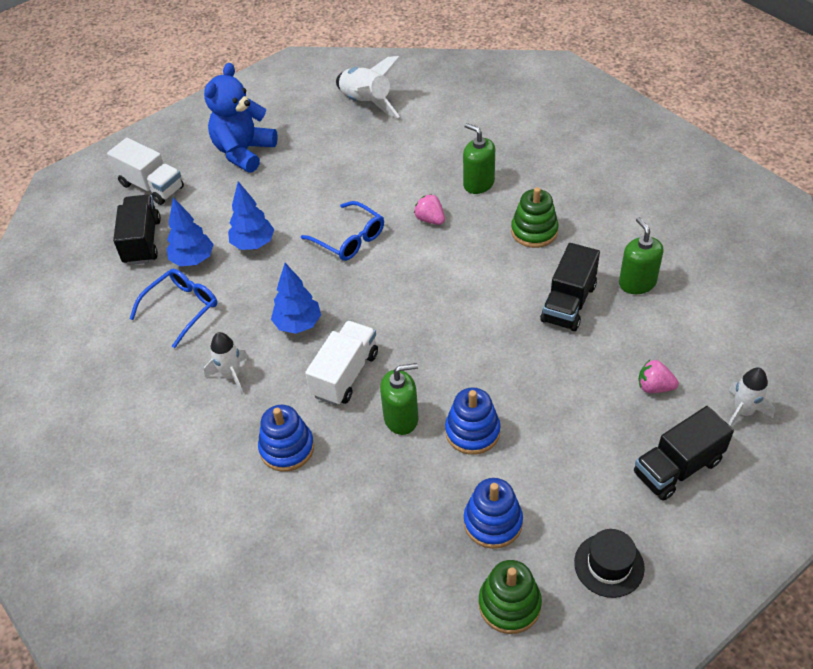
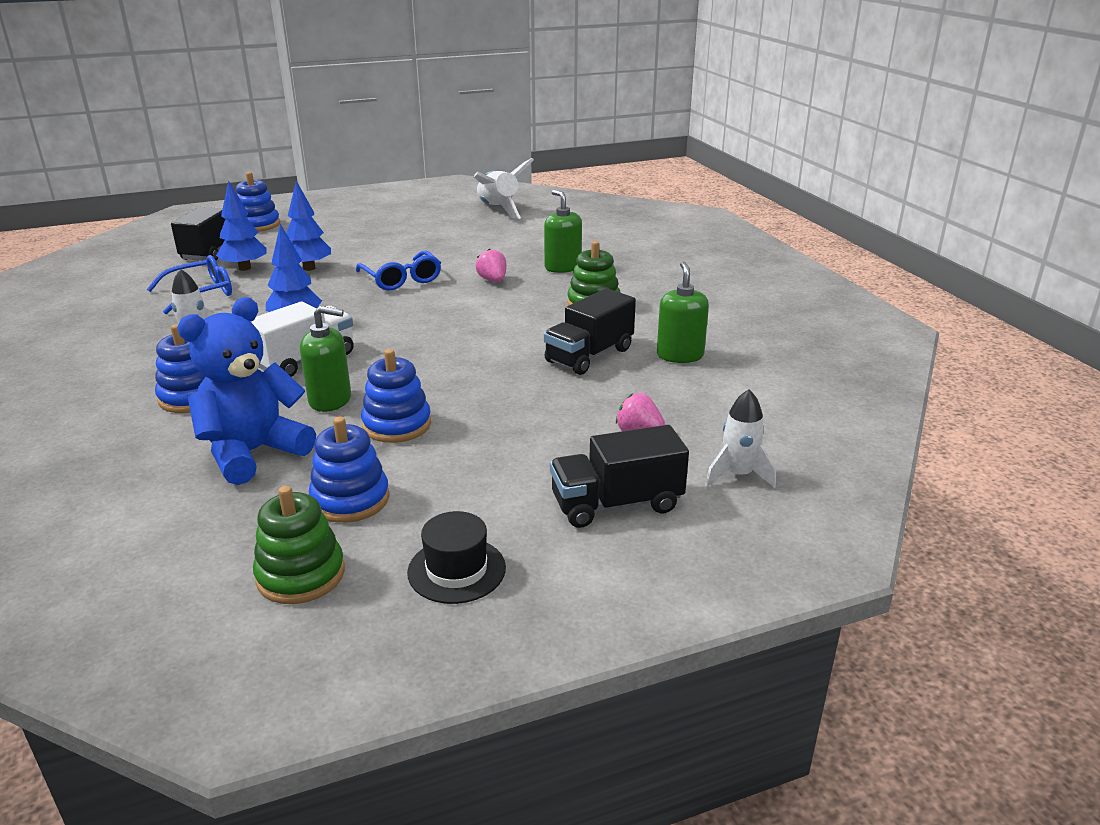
camera: 15 degrees right, 20 degrees down
(151, 186) = (258, 225): white truck -> blue stacking toy
(244, 152) = (359, 219): blue teddy bear -> blue teddy bear (253, 453)

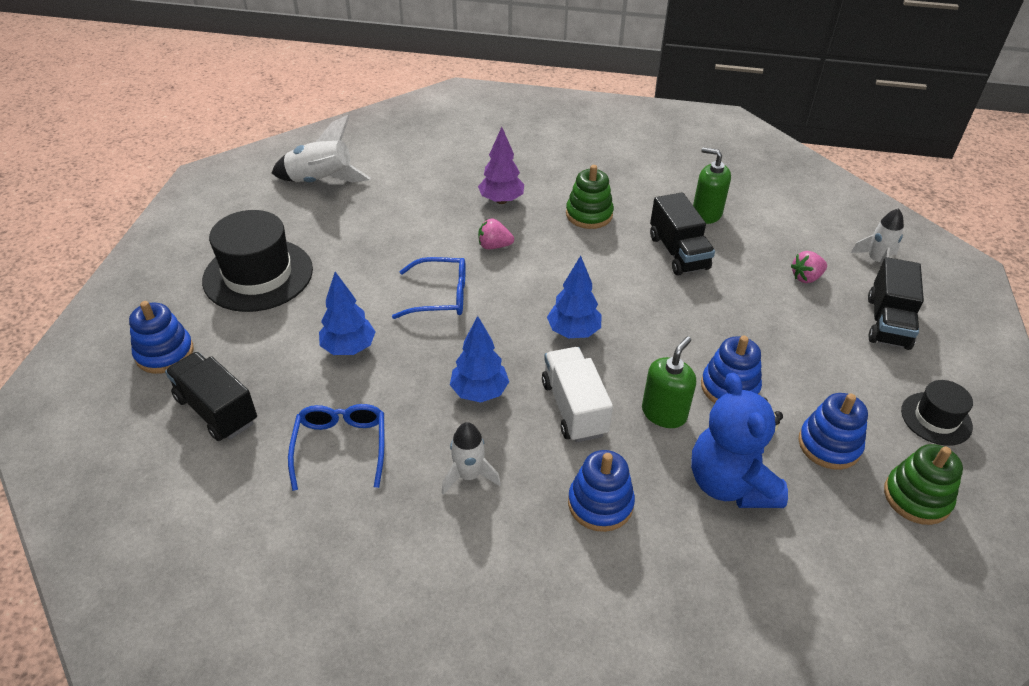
camera: 60 degrees left, 15 degrees up
(245, 268) = (299, 396): blue tree -> blue tree (573, 332)
(363, 224) = (258, 275): none -> black hat
(562, 267) = (501, 200): green soap dispenser -> purple tree

